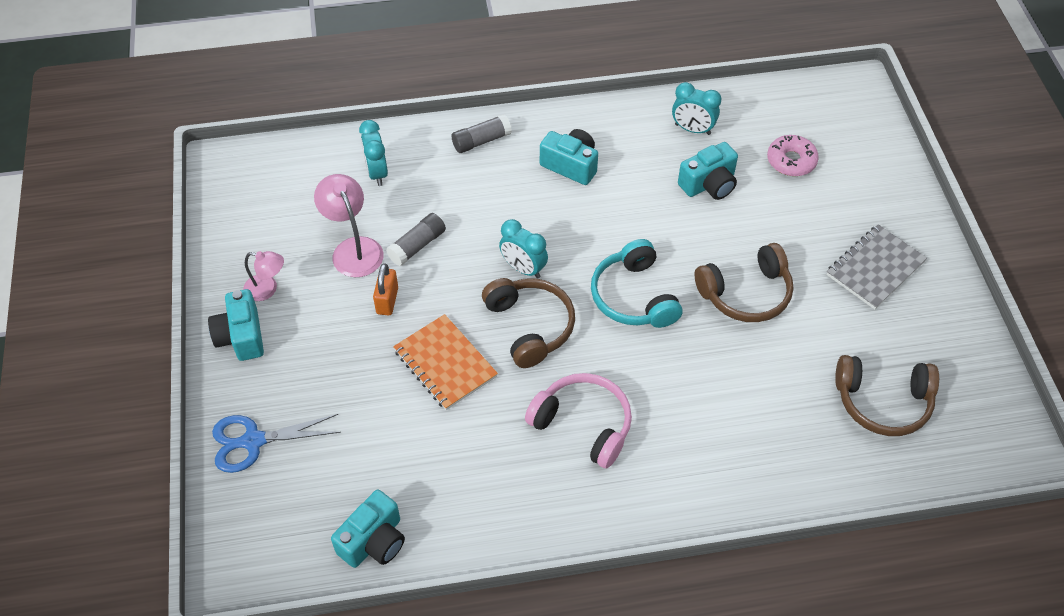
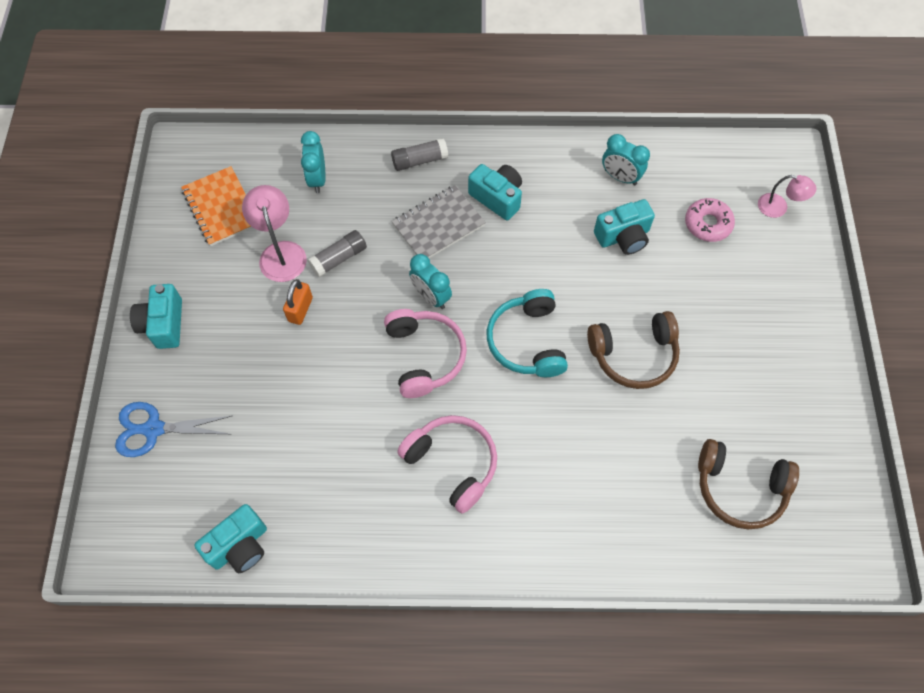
camera: 10 degrees right, 10 degrees up
(267, 289) = (196, 281): pink lamp -> pink lamp (778, 208)
(445, 363) = (339, 381): orange notebook -> orange notebook (221, 208)
(530, 326) = (424, 356): brown headphones -> pink headphones
(875, 268) = (764, 348): grey notebook -> grey notebook (438, 225)

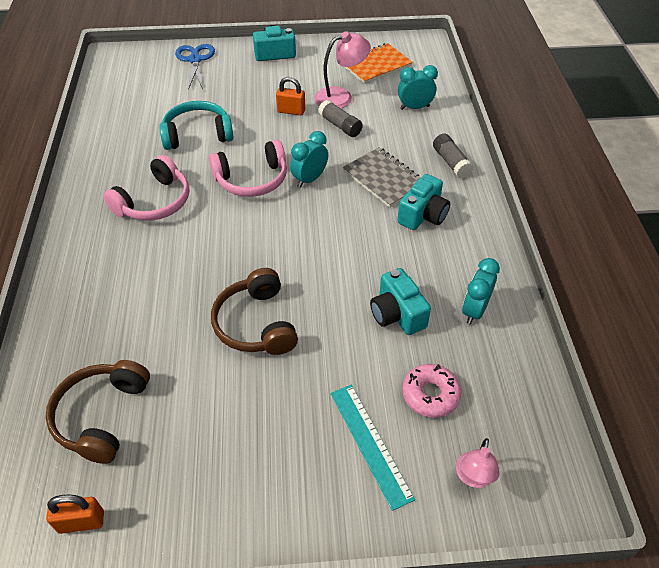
camera: 85 degrees right, 15 degrees down
(239, 546) = (106, 104): turquoise camera -> none
(527, 341) = (268, 243): turquoise headphones -> turquoise headphones (197, 135)
(755, 272) = (370, 444): none -> turquoise ruler
(839, 492) = (81, 522): none -> orange padlock

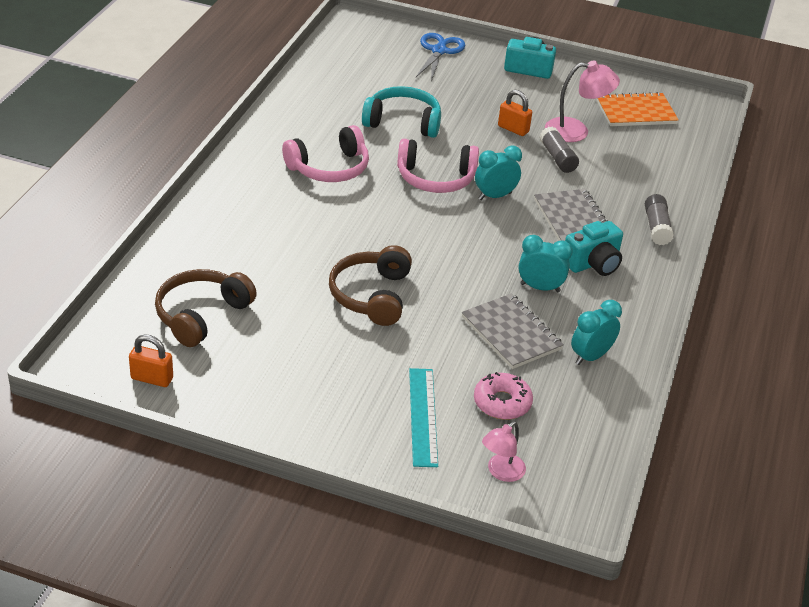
camera: 20 degrees right, 10 degrees down
(397, 314) = (511, 333): turquoise camera -> grey notebook
(414, 107) = (652, 165): turquoise clock -> turquoise clock (540, 287)

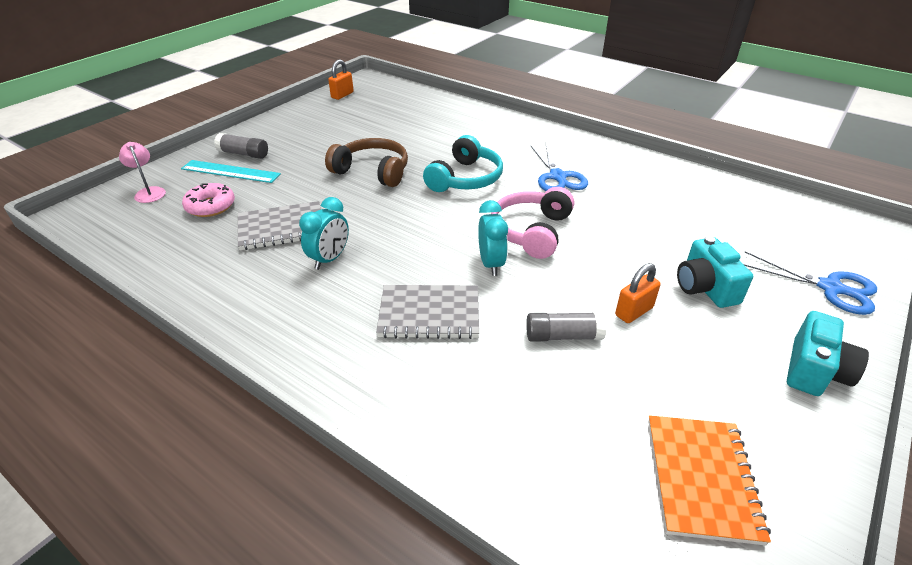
camera: 110 degrees right, 0 degrees up
(201, 315) = (390, 112): brown headphones -> none
(329, 168) = (557, 177): pink headphones -> blue scissors
(403, 122) = (642, 229): turquoise headphones -> turquoise headphones (465, 178)
(576, 131) = (632, 375): pink lamp -> none
(590, 356) = (217, 266): turquoise clock -> none
(593, 263) = (345, 307): turquoise camera -> turquoise camera (705, 288)
(656, 227) = (384, 390): grey glue stick -> grey glue stick (243, 154)

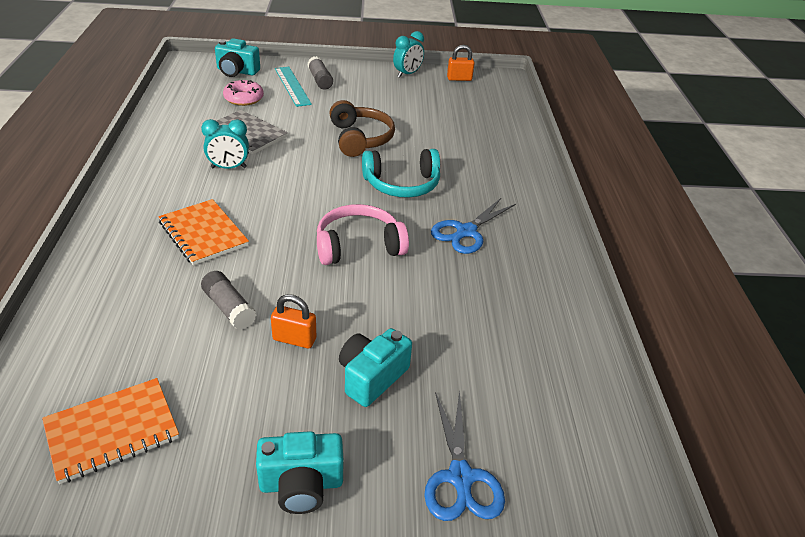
camera: 50 degrees right, 0 degrees up
(149, 192) = (237, 71): pink lamp -> turquoise camera
(429, 314) = (203, 234): grey notebook -> orange notebook
(491, 264) = (291, 240): turquoise clock -> turquoise clock (407, 74)

